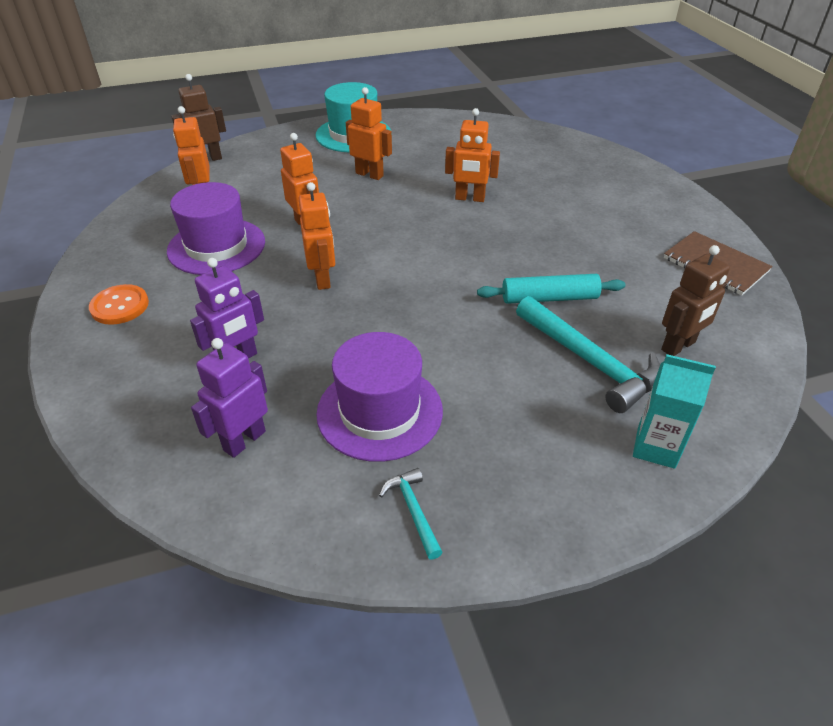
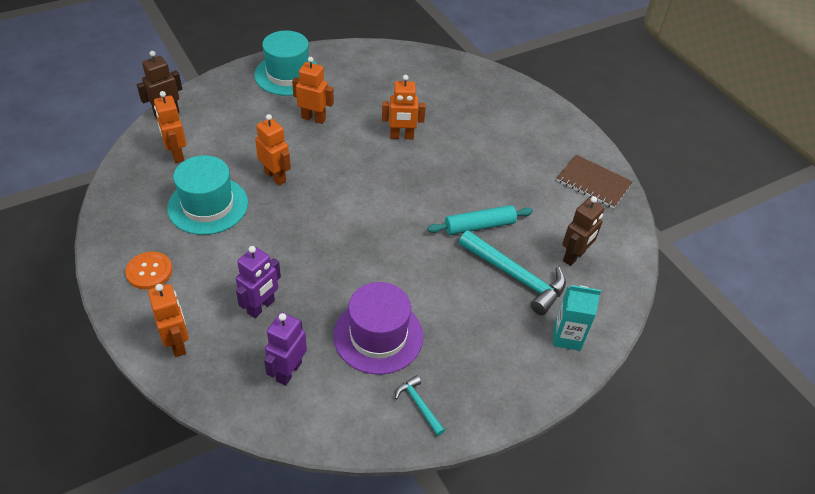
camera: 15 degrees left, 5 degrees up
(216, 246) = (208, 205): purple hat -> turquoise hat
(322, 279) = (304, 228): orange robot -> orange robot (177, 343)

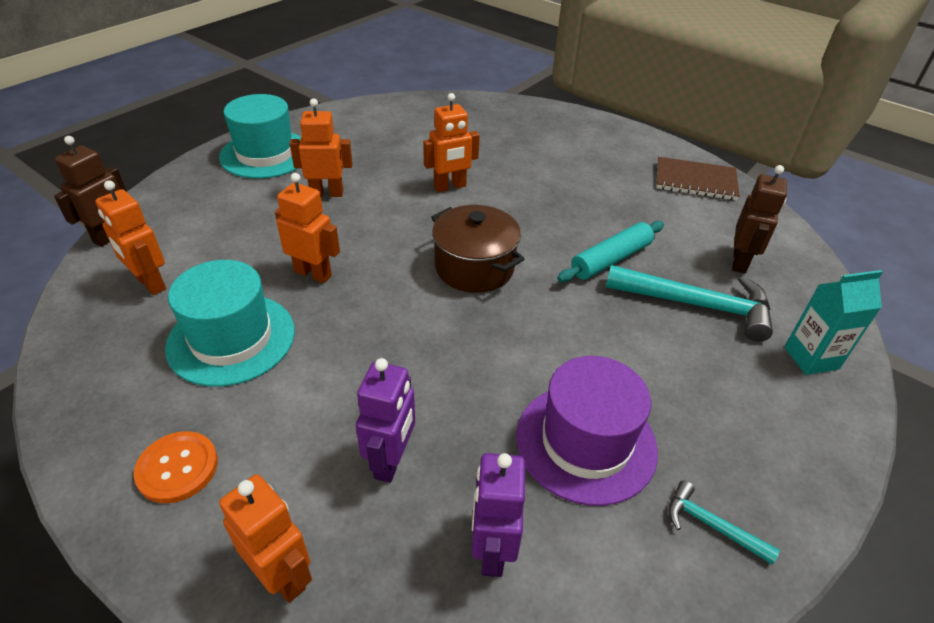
camera: 20 degrees left, 5 degrees down
(381, 203) = (474, 267): none -> brown pot

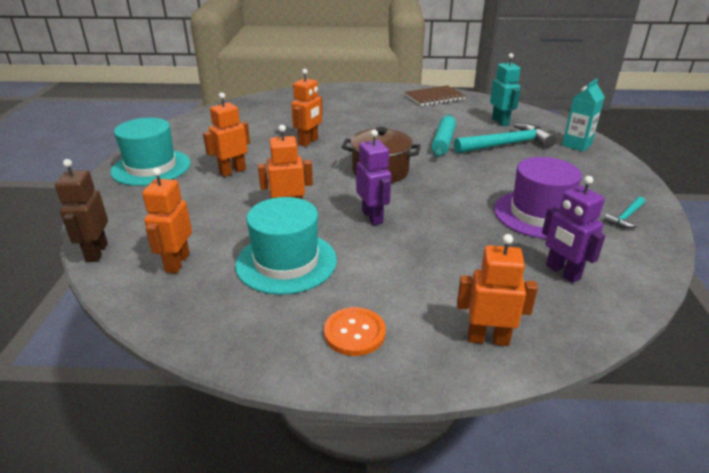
camera: 35 degrees left, 10 degrees down
(150, 283) = (177, 263): orange robot -> orange robot turned 90 degrees clockwise
(391, 461) = (466, 266): purple robot -> purple robot (372, 217)
(711, 525) = (626, 217): turquoise hammer -> turquoise hammer turned 45 degrees counterclockwise
(740, 262) = (500, 122): brown robot -> turquoise robot

